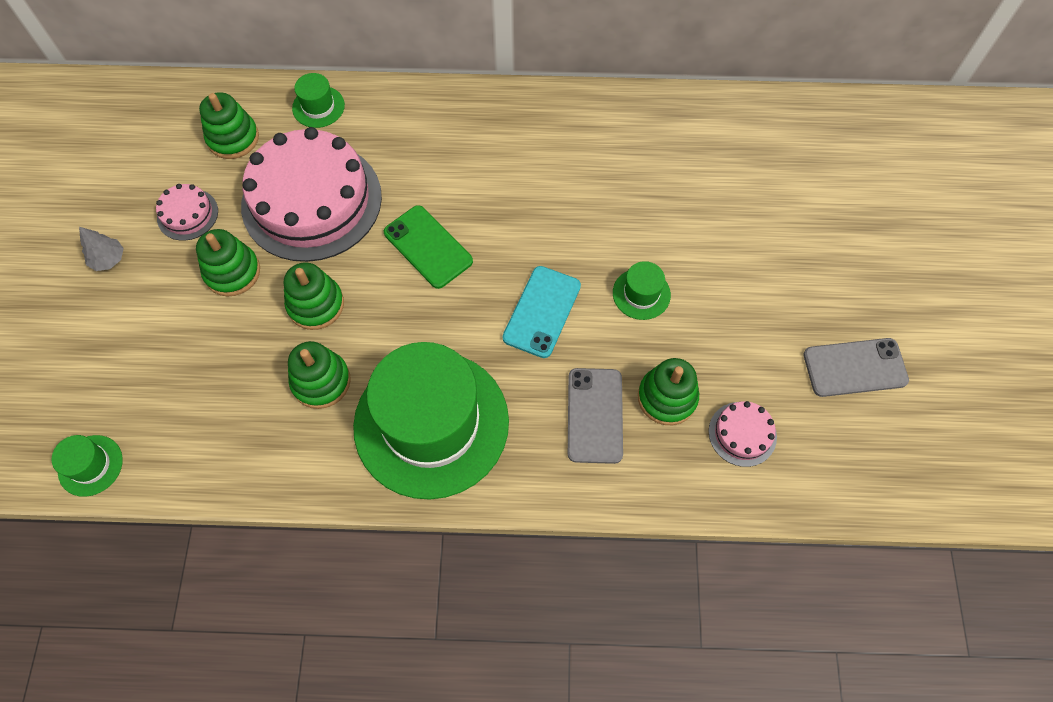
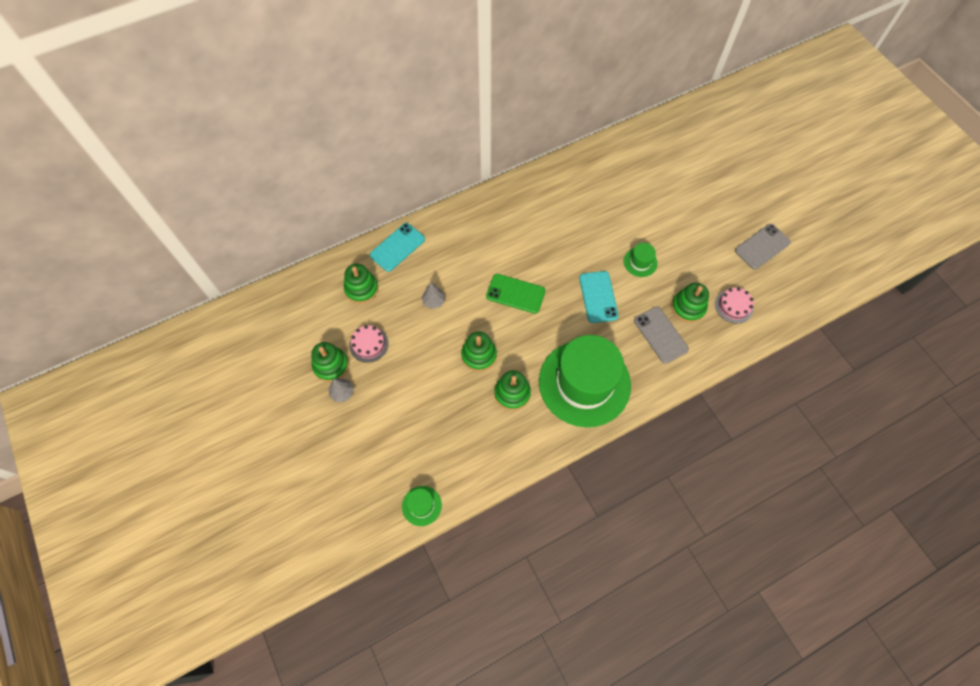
camera: 30 degrees left, 0 degrees up
(232, 272) = (419, 362): green stacking toy -> green stacking toy (331, 365)
(311, 201) = (434, 301): pink cake -> grey tree
(318, 107) = (397, 247): green hat -> turquoise phone

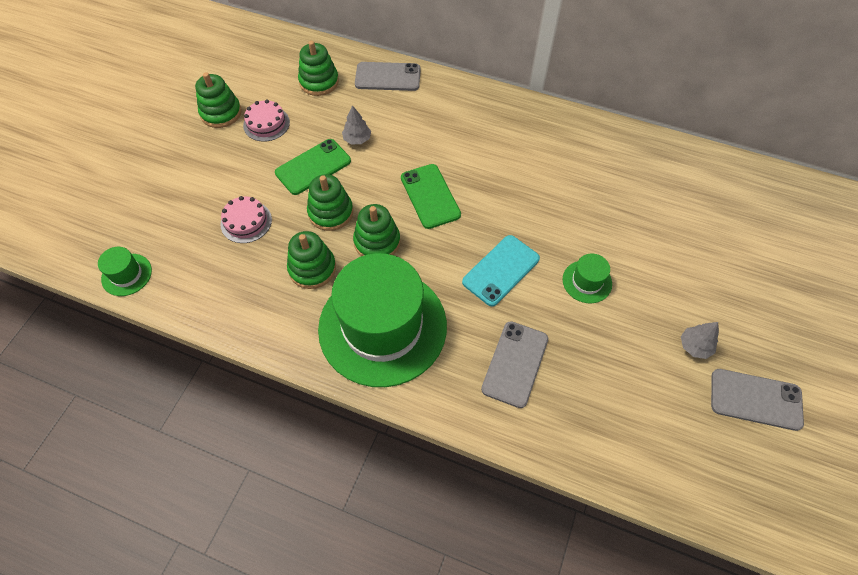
camera: 50 degrees right, 5 degrees down
(342, 392) = (200, 138): grey tree -> grey tree (695, 346)
(397, 247) = (388, 77): turquoise phone -> grey phone
(433, 341) = (313, 167): none -> green phone
(688, 307) = (580, 370): green stacking toy -> green stacking toy (377, 242)
(734, 306) = (636, 421): pink cake -> pink cake (246, 222)

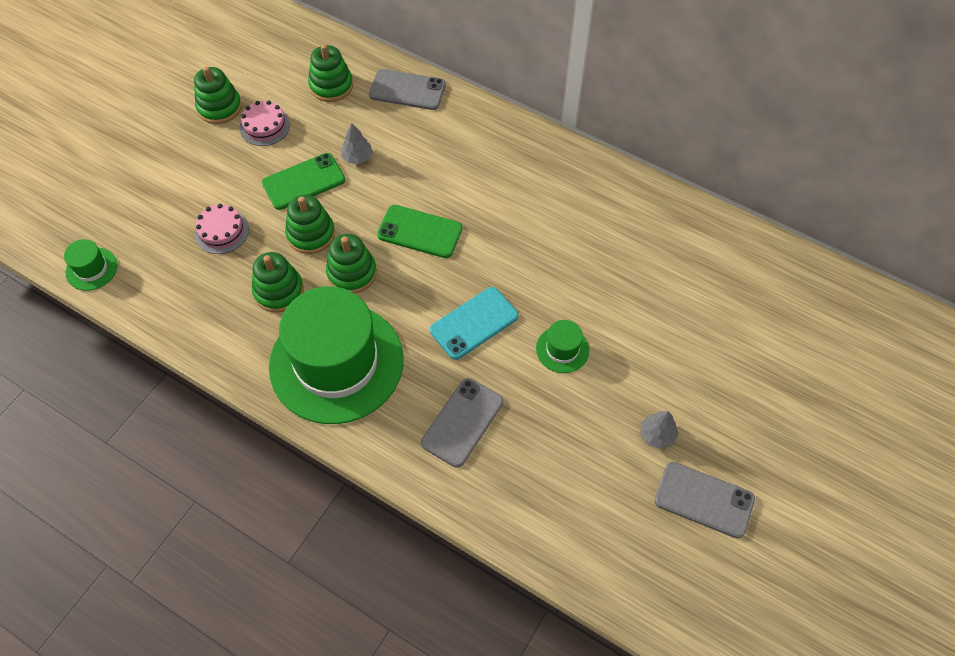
camera: 10 degrees right, 0 degrees up
(430, 196) = (420, 232): green phone -> green phone turned 60 degrees counterclockwise

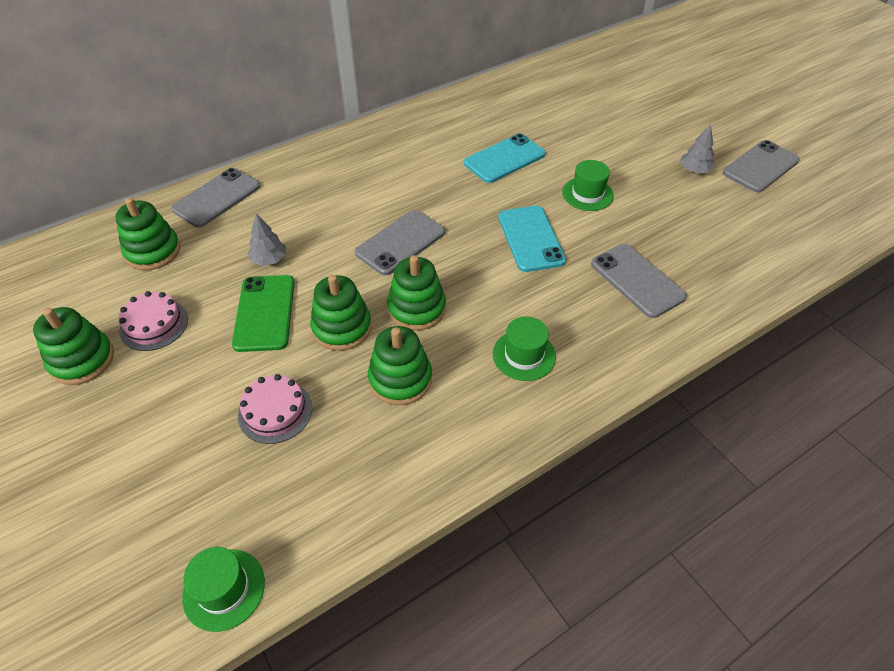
camera: 65 degrees left, 10 degrees down
(336, 363) = (524, 355): green hat -> green hat, size x0.40
(420, 232) = (400, 242): green phone -> grey phone
(576, 264) = (504, 159): none -> turquoise phone

